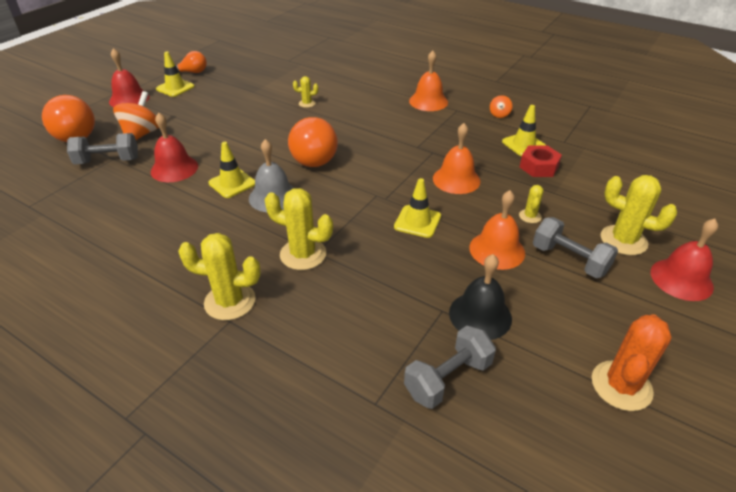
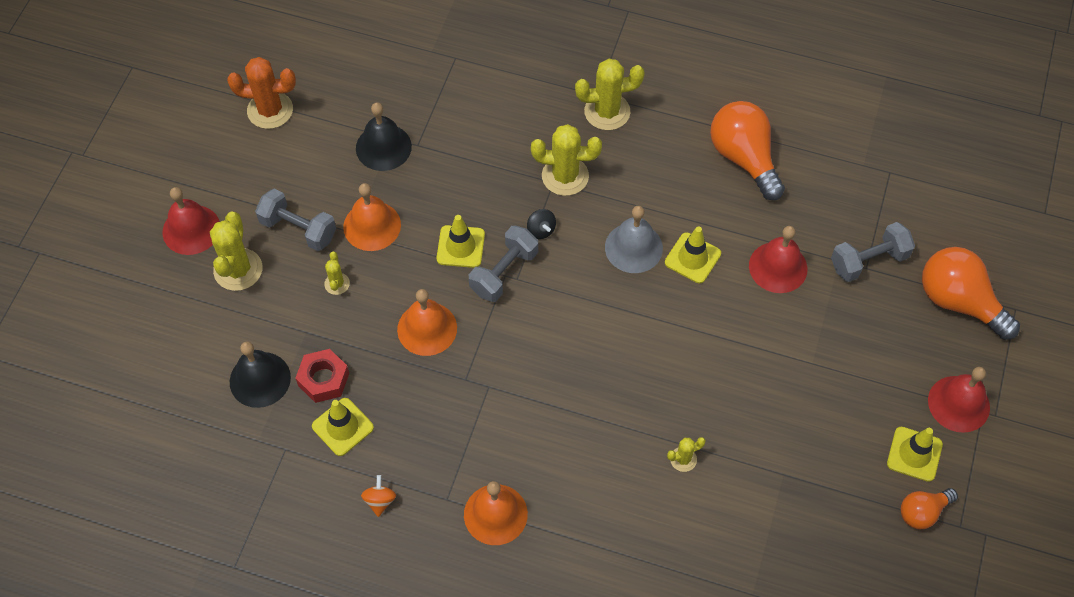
camera: 165 degrees right, 20 degrees up
(142, 134) = (870, 323): orange spinning top -> none
(312, 157) = (619, 330): orange light bulb -> orange light bulb (744, 158)
(343, 220) = (541, 230): none -> black spinning top
(448, 378) = (404, 87): grey dumbbell -> grey dumbbell (504, 272)
(589, 174) = (260, 379): none -> black bell
(621, 386) = (270, 110): orange cactus -> orange cactus turned 75 degrees clockwise
(623, 240) = (238, 269): yellow cactus -> yellow cactus turned 75 degrees clockwise

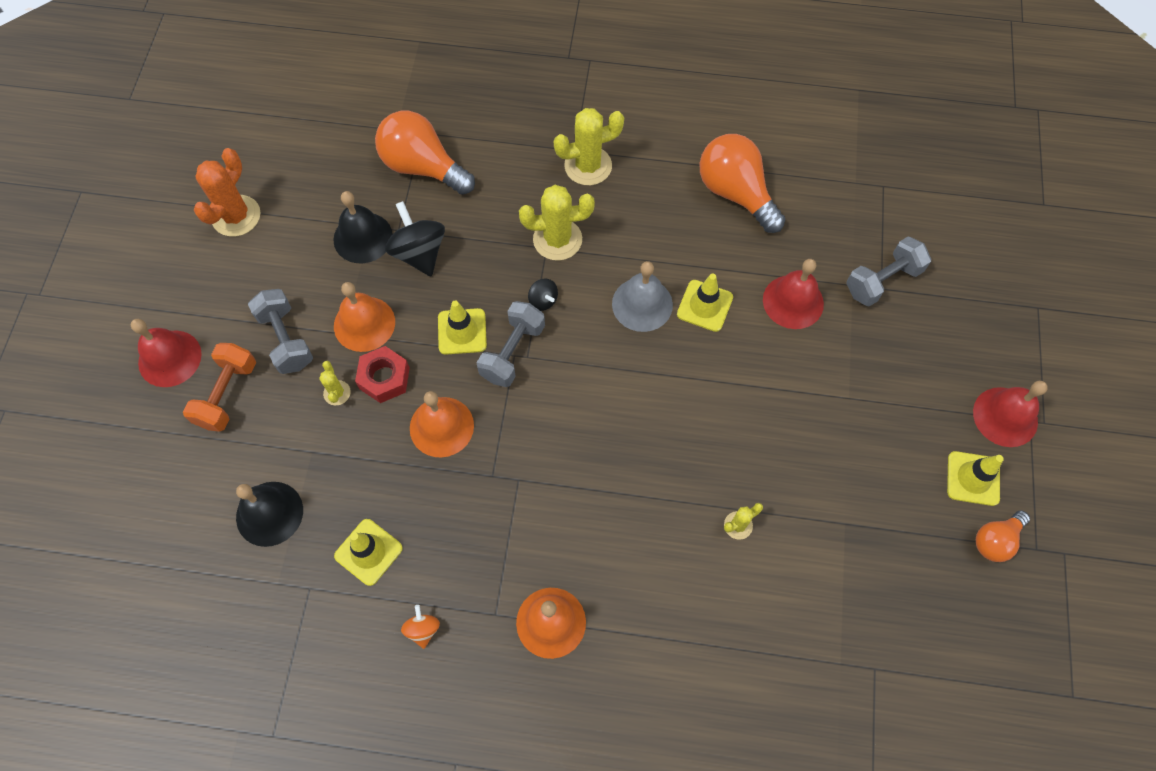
camera: 10 degrees left, 5 degrees up
(238, 269) = (227, 394): yellow cactus -> orange dumbbell
(270, 110) = (236, 216): orange cactus -> orange cactus turned 60 degrees counterclockwise
(298, 229) = (286, 339): grey dumbbell -> grey dumbbell turned 45 degrees clockwise
(323, 379) = (339, 502): red nut -> red nut (384, 378)
(433, 169) = (419, 253): none -> black spinning top
(958, 302) = (981, 309): orange light bulb -> orange light bulb (423, 167)

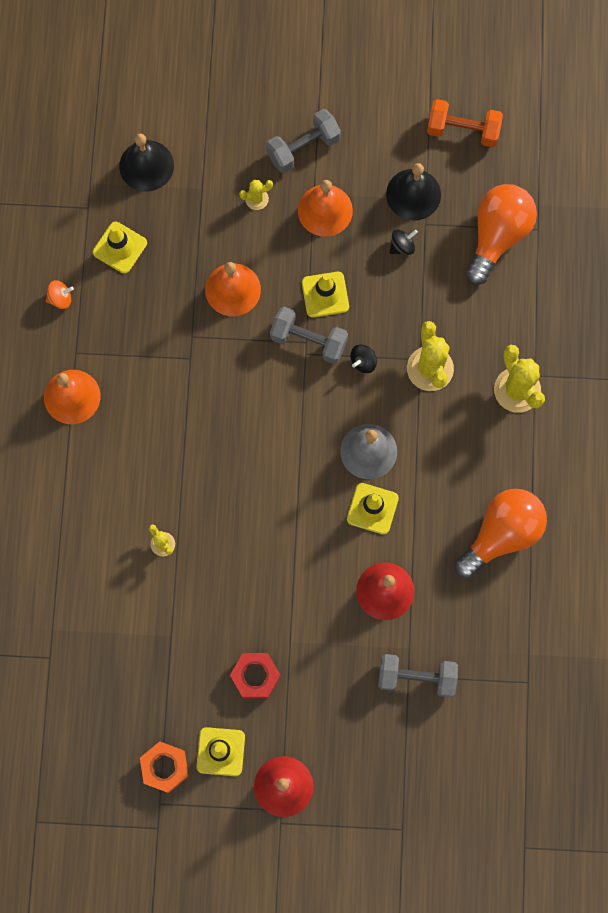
camera: 85 degrees right, 10 degrees up
(170, 358) = (277, 58): red bell -> none
(227, 394) = (247, 111): orange dumbbell -> orange dumbbell (463, 130)
(236, 216) = (424, 80): orange cactus -> none
(384, 378) = (274, 235): red nut -> red nut (255, 676)
(419, 253) = (402, 246): black spinning top -> black spinning top, size x0.52
(882, 281) = (416, 677): grey dumbbell -> grey dumbbell turned 45 degrees counterclockwise
(995, 540) = (165, 767): orange light bulb -> orange nut

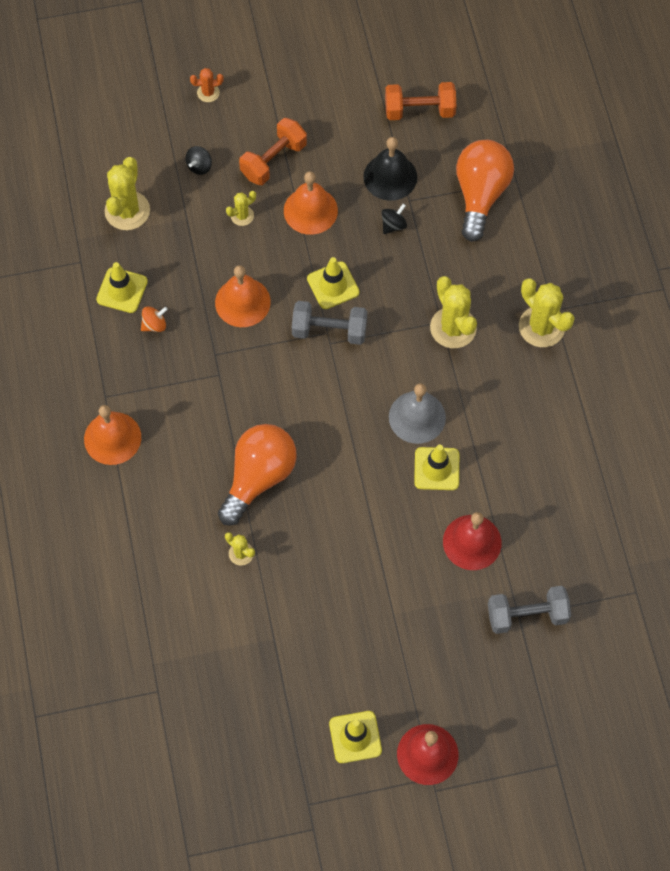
camera: 15 degrees left, 10 degrees down
(60, 298) = (76, 350): orange spinning top -> orange spinning top (154, 325)
(146, 165) = (127, 211): black bell -> yellow cactus
(165, 767) = (303, 767): orange nut -> none
(255, 676) = (369, 655): red nut -> none
(258, 59) = (208, 93): none -> orange cactus
(303, 148) = (273, 160): grey dumbbell -> orange dumbbell
(363, 362) = (387, 337): black spinning top -> black spinning top (199, 166)
(501, 534) = (568, 461): orange light bulb -> orange light bulb (259, 477)

